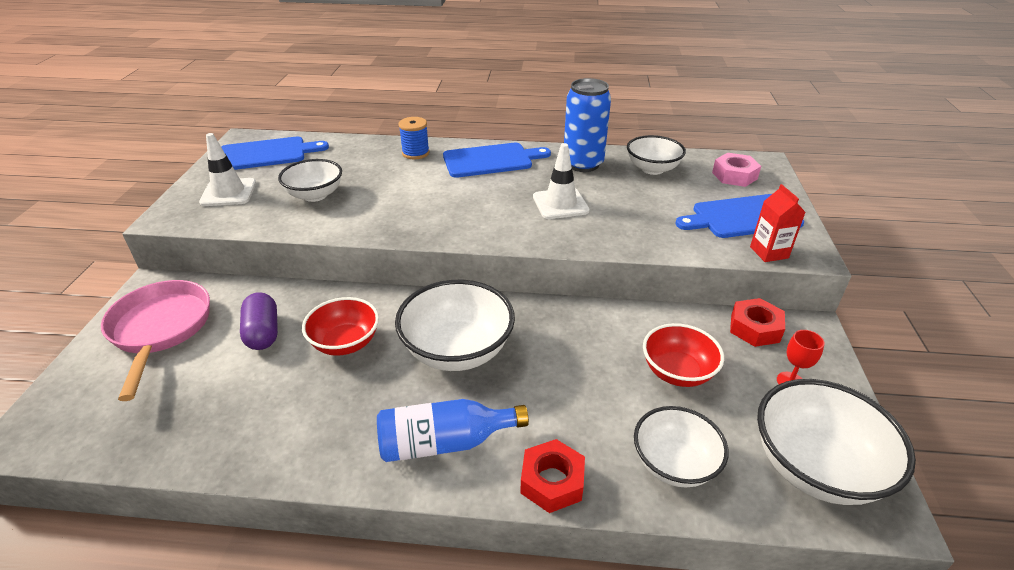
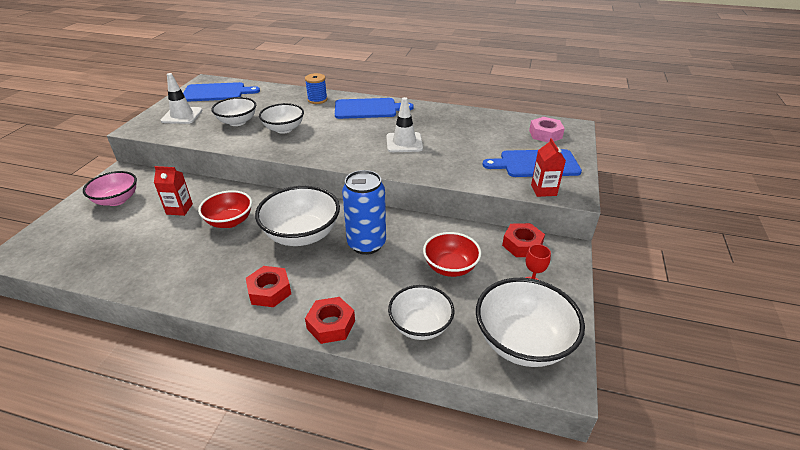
camera: 10 degrees right, 0 degrees up
(160, 330) = (117, 200): pink pan -> pink bowl
(263, 333) = (179, 209): purple capsule -> red carton
(444, 442) = (269, 291): blue bottle -> red nut
(583, 164) = (434, 117): blue can -> blue can (366, 244)
(652, 169) = (484, 124): white bowl -> white bowl (284, 129)

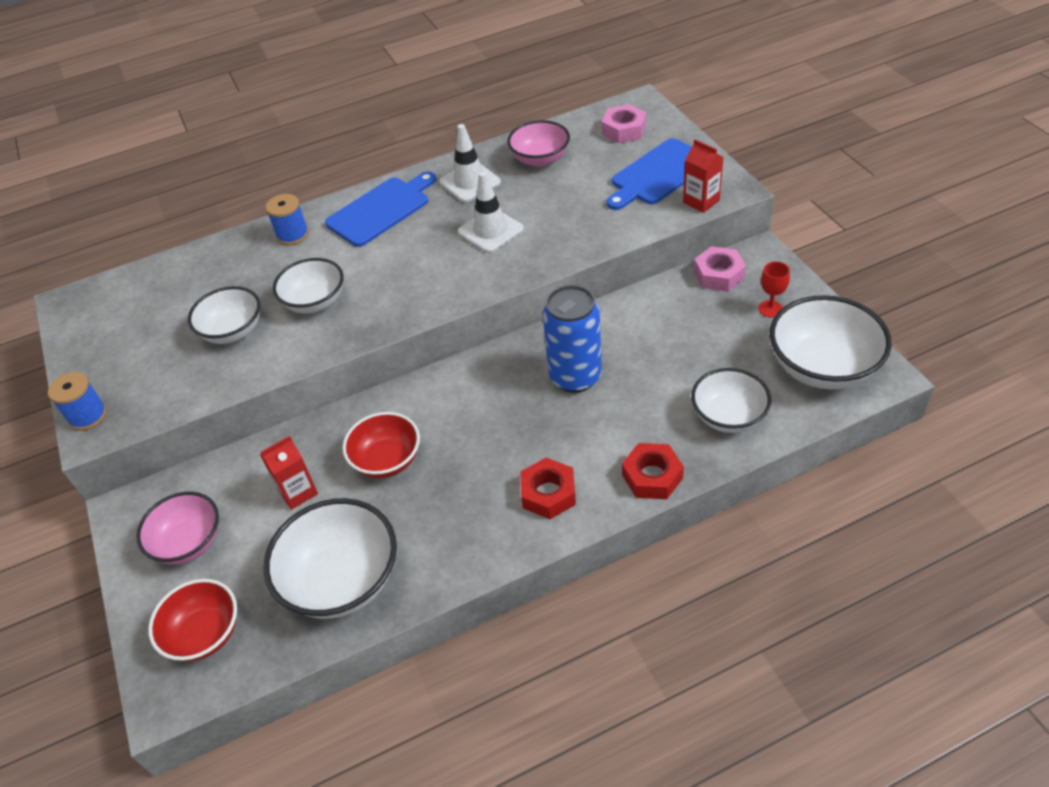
camera: 35 degrees left, 10 degrees up
(144, 122) = (88, 416): none -> blue spool
(182, 116) = (131, 372): white traffic cone -> white traffic cone (470, 182)
(216, 92) = (121, 308): blue cutting board -> none
(302, 235) = (494, 415): white bowl -> white bowl (342, 580)
(450, 267) = (684, 343): red bowl -> red bowl (205, 634)
(477, 125) = (540, 159): none -> pink bowl
(522, 245) = (718, 275): red nut -> pink nut

